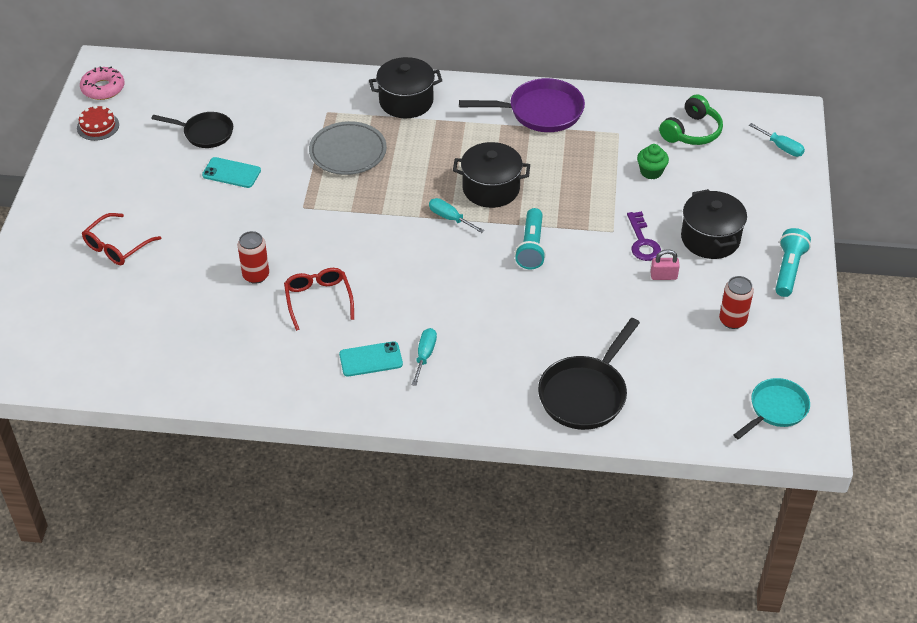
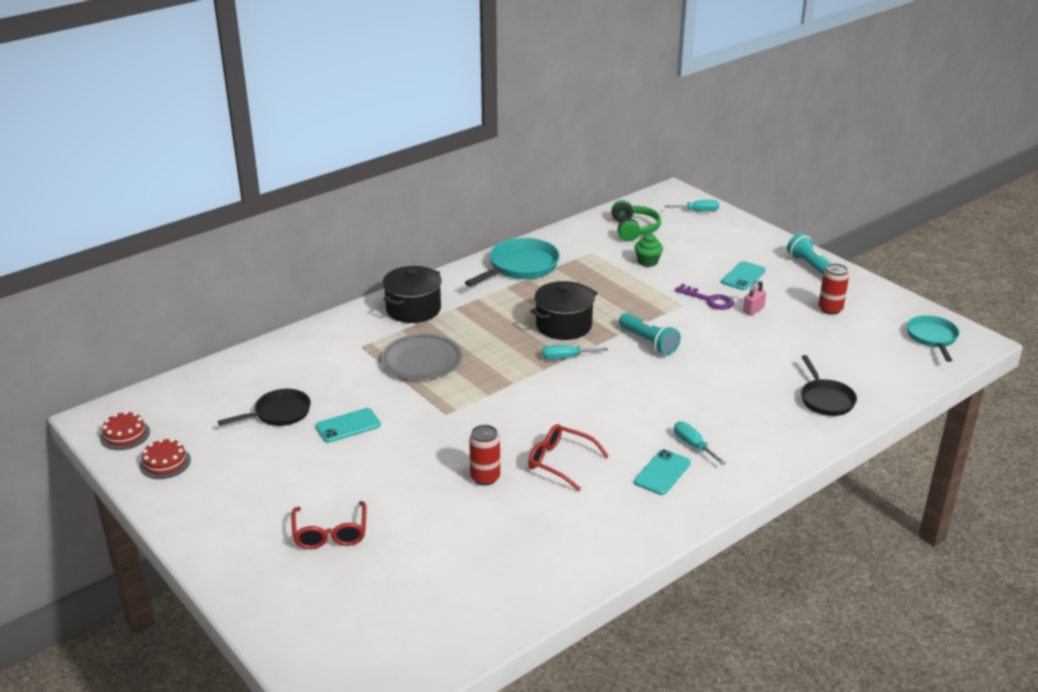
camera: 45 degrees left, 15 degrees down
(103, 88) = (125, 435): pink donut -> red cake
(540, 112) = (520, 267): purple pan -> turquoise pan
(585, 394) = (825, 399): black pan -> black pan, size x0.66
(710, 238) = (743, 276): black pot -> turquoise phone

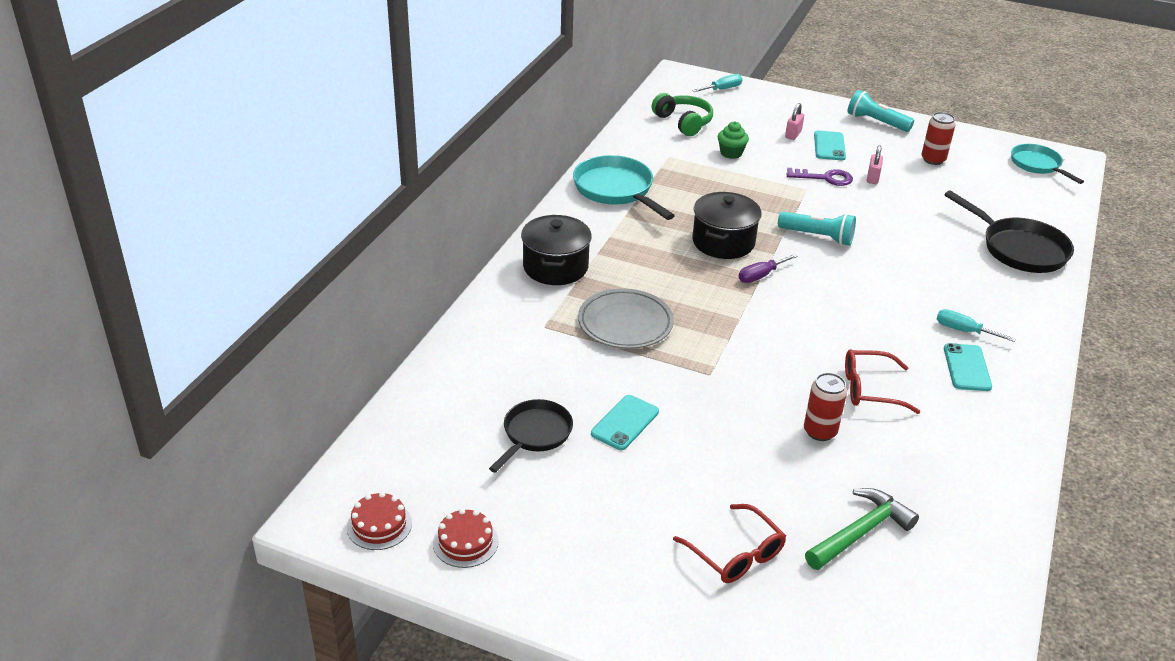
camera: 30 degrees left, 5 degrees up
(436, 553) = (860, 532): none -> green hammer
(520, 267) = (616, 190): turquoise pan -> turquoise pan turned 45 degrees counterclockwise
(566, 358) = (760, 276): turquoise screwdriver -> purple screwdriver
(720, 260) = (793, 134): none -> pink padlock
(825, 399) = (1019, 249): black pan -> black pan, size x1.52

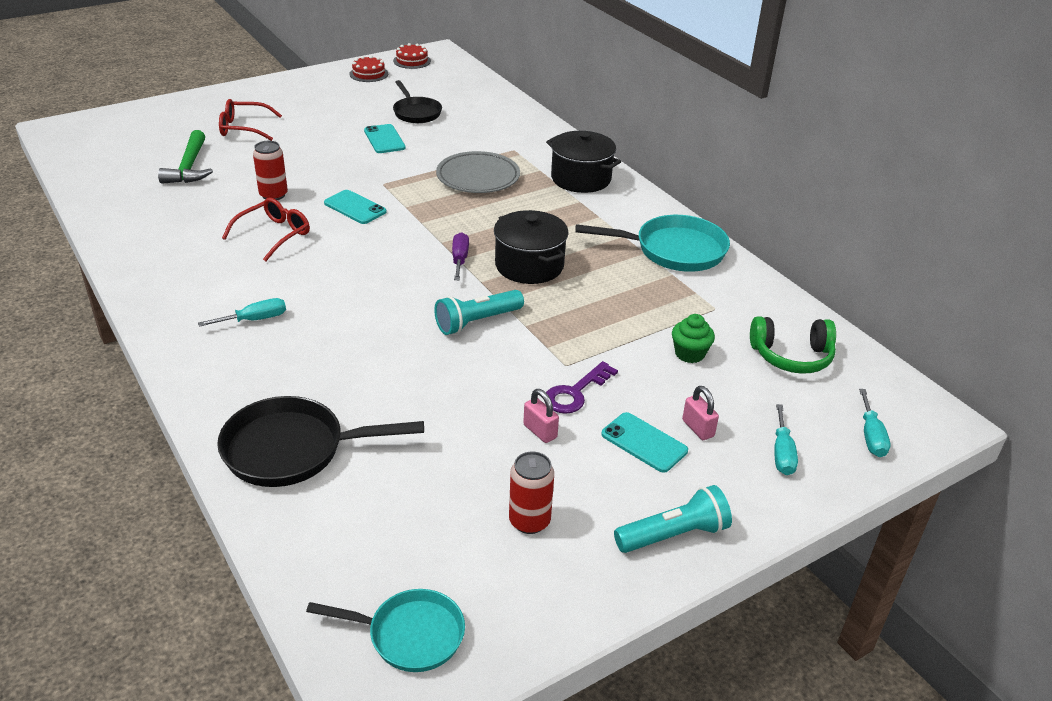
camera: 125 degrees right, 0 degrees up
(774, 108) = (782, 453): none -> turquoise screwdriver
(967, 367) = (221, 291): turquoise phone -> turquoise phone (355, 207)

